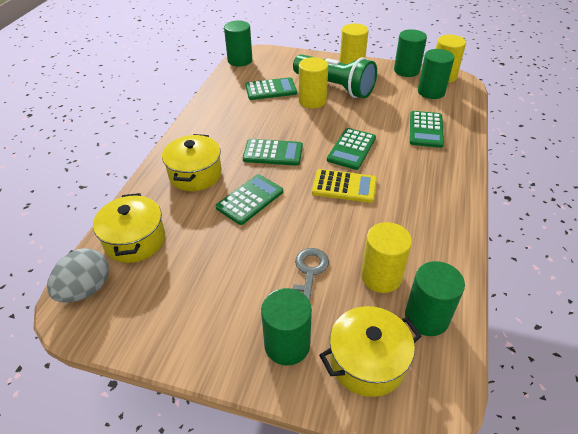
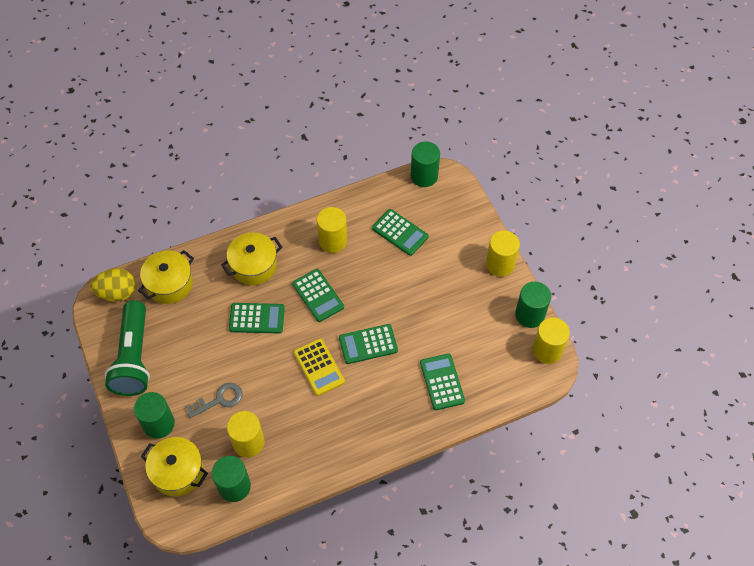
camera: 50 degrees right, 15 degrees up
(86, 289) = (117, 293): grey egg -> yellow egg
(312, 101) = (410, 274): yellow cylinder -> yellow cylinder (333, 241)
(335, 87) = (448, 276): green flashlight -> green flashlight (134, 357)
(426, 130) = (442, 382): green calculator -> green calculator turned 105 degrees clockwise
(431, 92) = (508, 354): green cylinder -> none

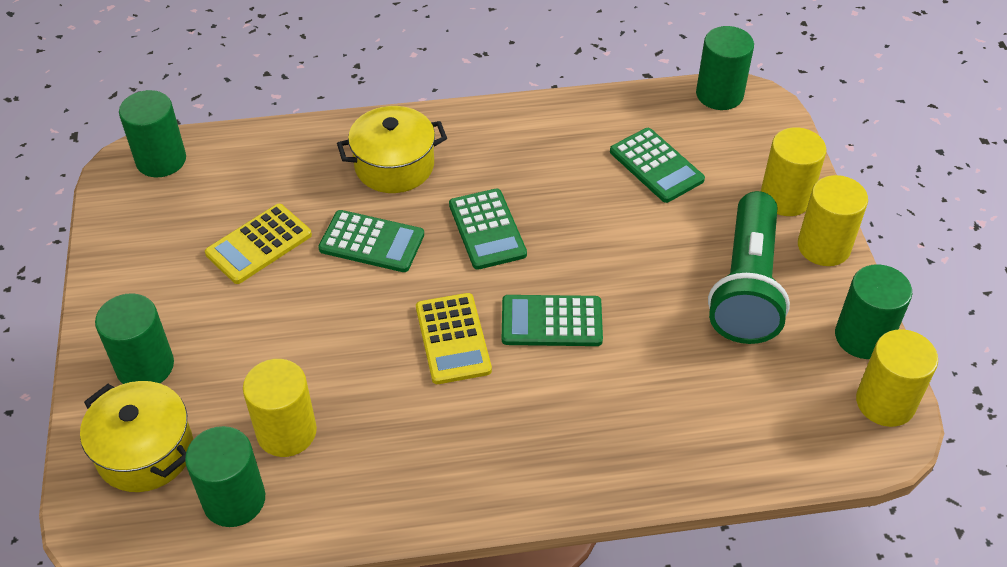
camera: 15 degrees right, 10 degrees down
(117, 293) = (161, 160): yellow egg -> green cylinder
(134, 357) = (147, 257): green flashlight -> green flashlight (747, 286)
(169, 284) = (248, 164): yellow pot -> none
(194, 335) = (259, 244): none -> yellow calculator
(219, 399) = (262, 351): grey key -> none
(333, 241) = (538, 156): yellow cylinder -> yellow cylinder (785, 198)
(442, 382) = (670, 412): green calculator -> none

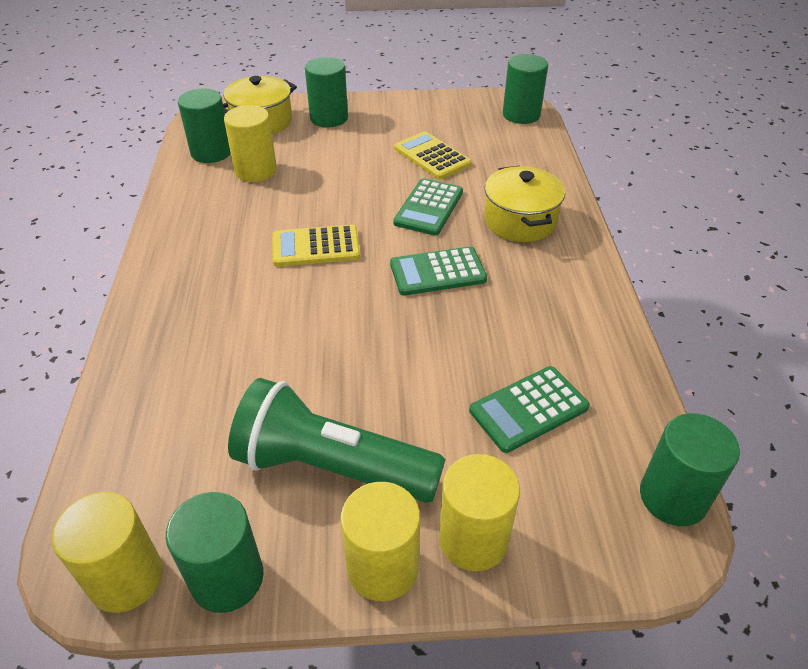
camera: 95 degrees right, 5 degrees down
(551, 321) = (319, 305): green calculator -> none

